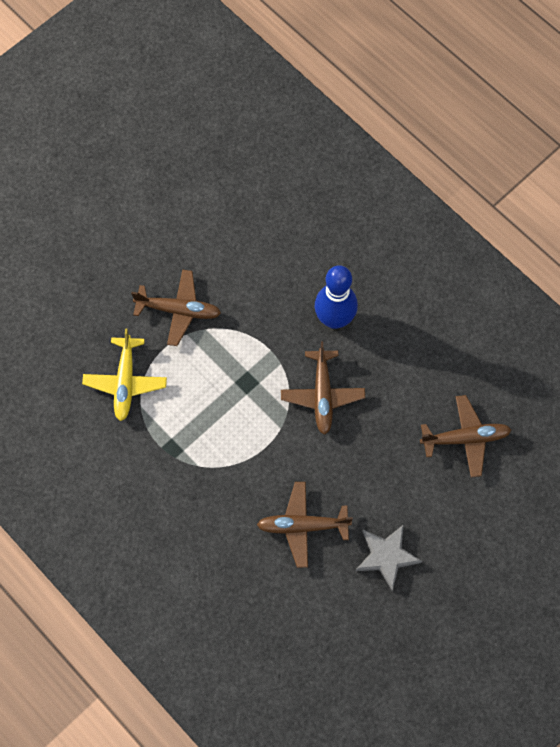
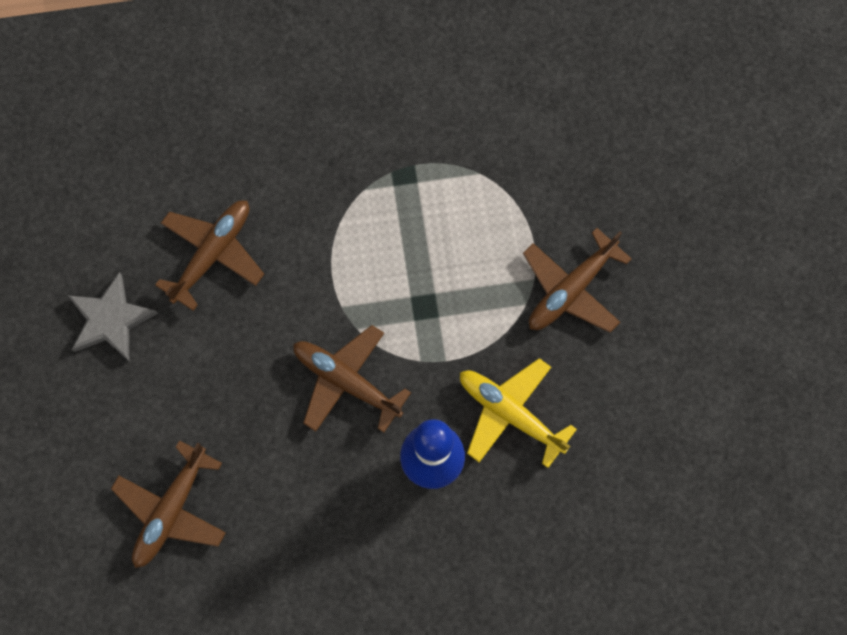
camera: 125 degrees right, 5 degrees up
(125, 382) = (520, 175): yellow plane -> yellow plane (510, 413)

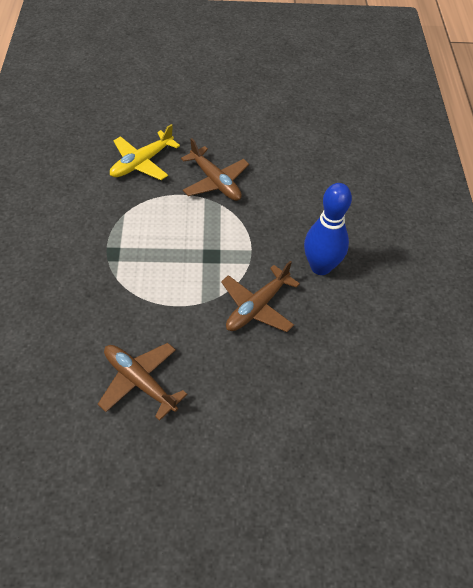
camera: 85 degrees left, 20 degrees down
(110, 320) = (178, 465): grey star -> none
(171, 510) = (343, 434): brown plane -> none
(510, 413) = (291, 222): yellow plane -> yellow plane (141, 163)

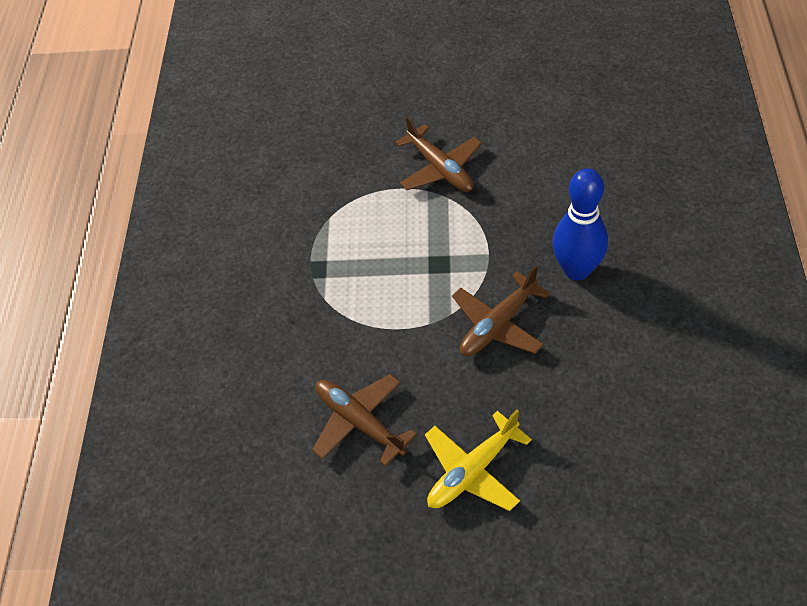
camera: 10 degrees right, 0 degrees up
(141, 163) = (347, 151): yellow plane -> yellow plane (472, 471)

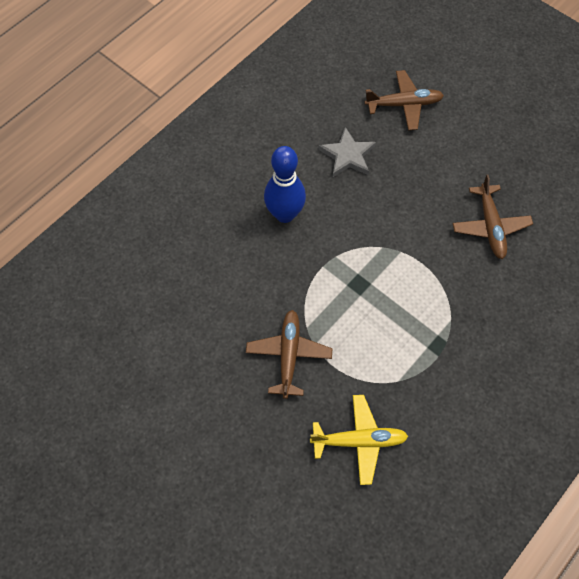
camera: 145 degrees left, 10 degrees up
(472, 471) = (450, 158): yellow plane -> yellow plane (359, 441)
(498, 324) = (362, 219): brown plane -> brown plane (404, 104)
(586, 379) = (347, 155): none -> grey star

